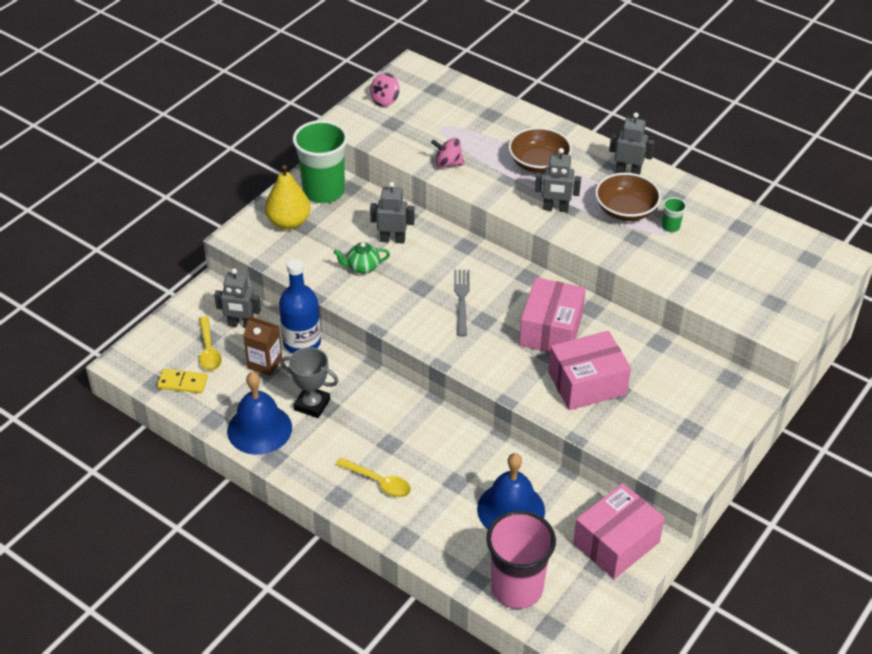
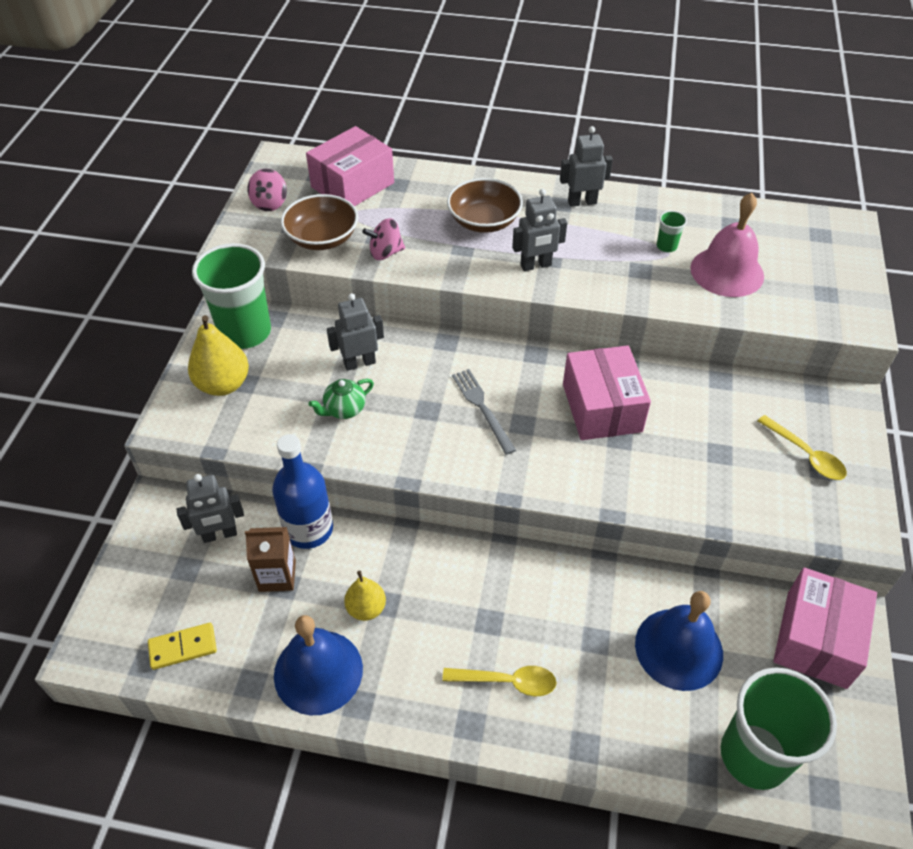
camera: 25 degrees left, 5 degrees up
(209, 350) = (195, 586): yellow spoon -> yellow spoon (805, 454)
(312, 404) = (366, 608): grey trophy -> yellow pear
(516, 588) = (754, 755): pink cup -> green cup
(587, 383) = (682, 457): pink box -> pink box (352, 185)
(625, 210) = (609, 243): brown bowl -> brown bowl (322, 238)
(705, 261) = (727, 272): none -> pink bell

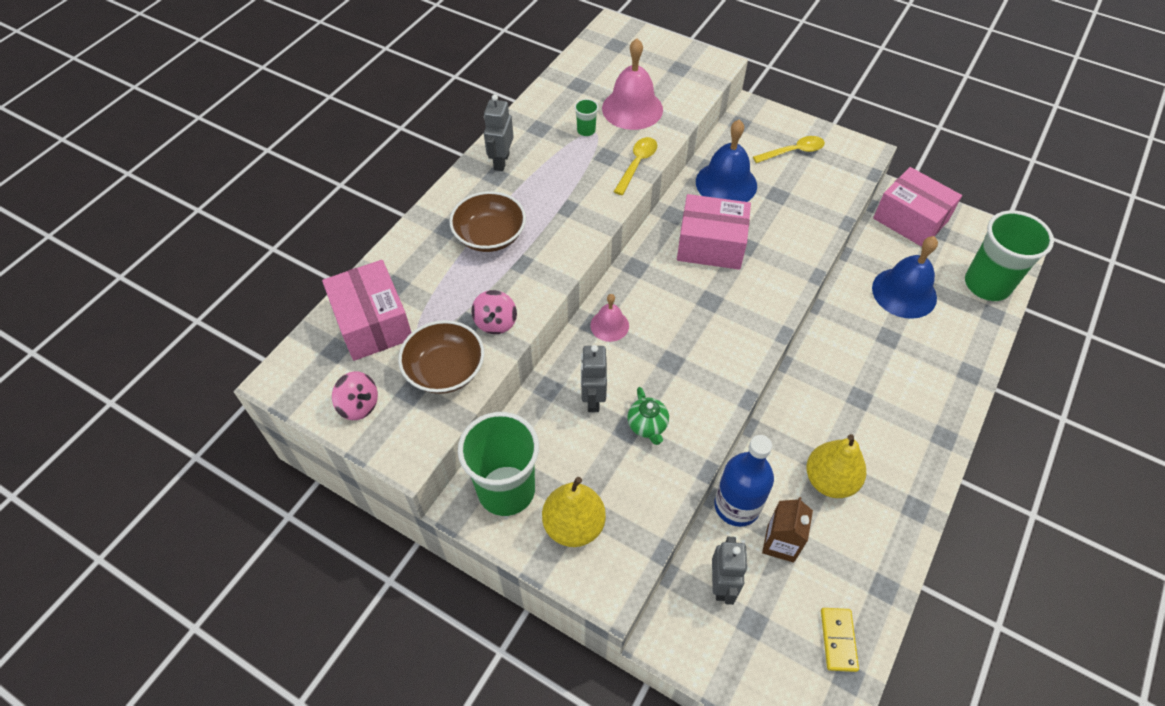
camera: 70 degrees left, 5 degrees up
(318, 671) = (882, 531): blue bell -> blue bell (726, 183)
(366, 608) = (829, 480): yellow pear -> yellow pear, size x1.60
(450, 353) = (609, 325): none -> pink bell
(482, 408) = (683, 322): grey fork -> none
(507, 681) = (913, 402): yellow spoon -> yellow spoon (637, 164)
(536, 265) = (569, 219): grey robot -> none

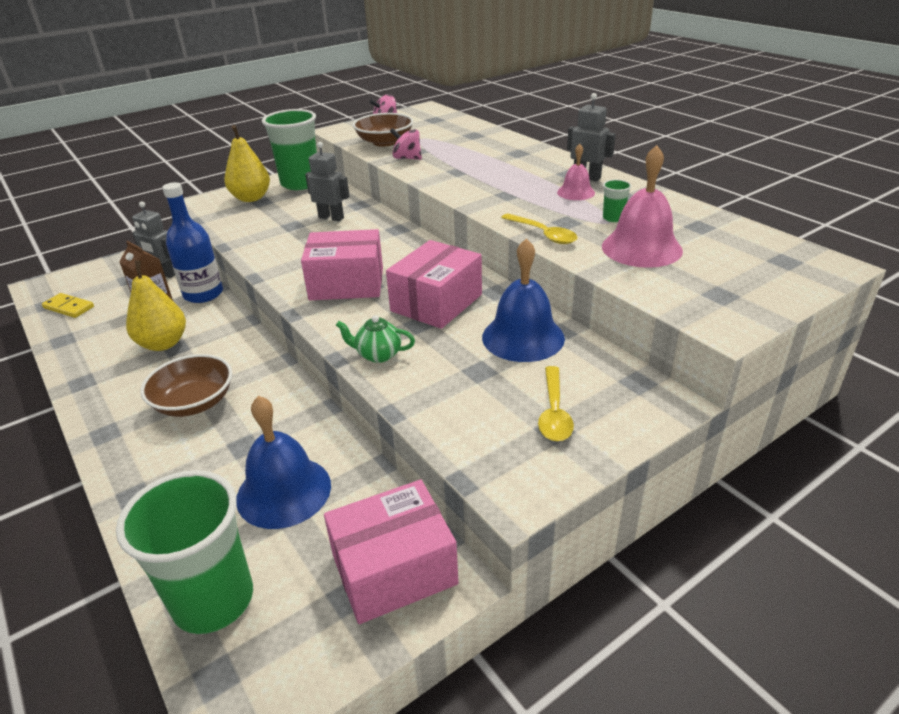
camera: 115 degrees right, 20 degrees down
(373, 323) = (445, 128): pink box -> pink box (347, 283)
(490, 236) = (496, 165): brown bowl -> brown bowl (194, 402)
(609, 325) = (390, 235): pink bell -> pink bell (576, 192)
(647, 426) = (285, 232): green teapot -> green teapot (378, 355)

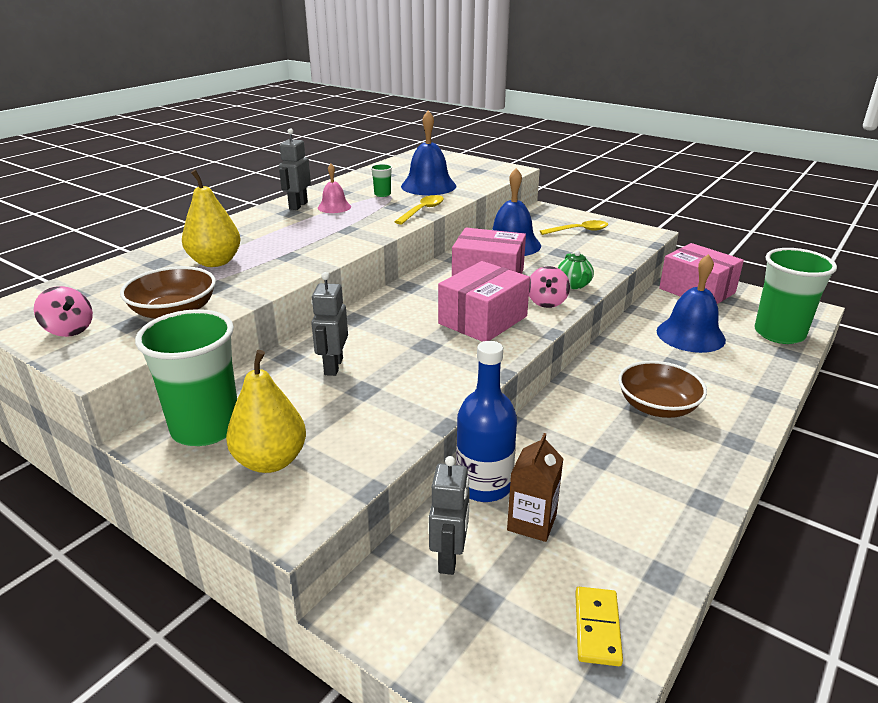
camera: 110 degrees left, 5 degrees down
(163, 343) = (599, 470): yellow pear -> yellow pear (215, 262)
(347, 283) = (483, 320): pink box -> pink box turned 60 degrees clockwise
(407, 158) = (243, 286): pink spinning top -> pink spinning top (547, 302)
(641, 248) = (428, 186): pink bell -> blue bell

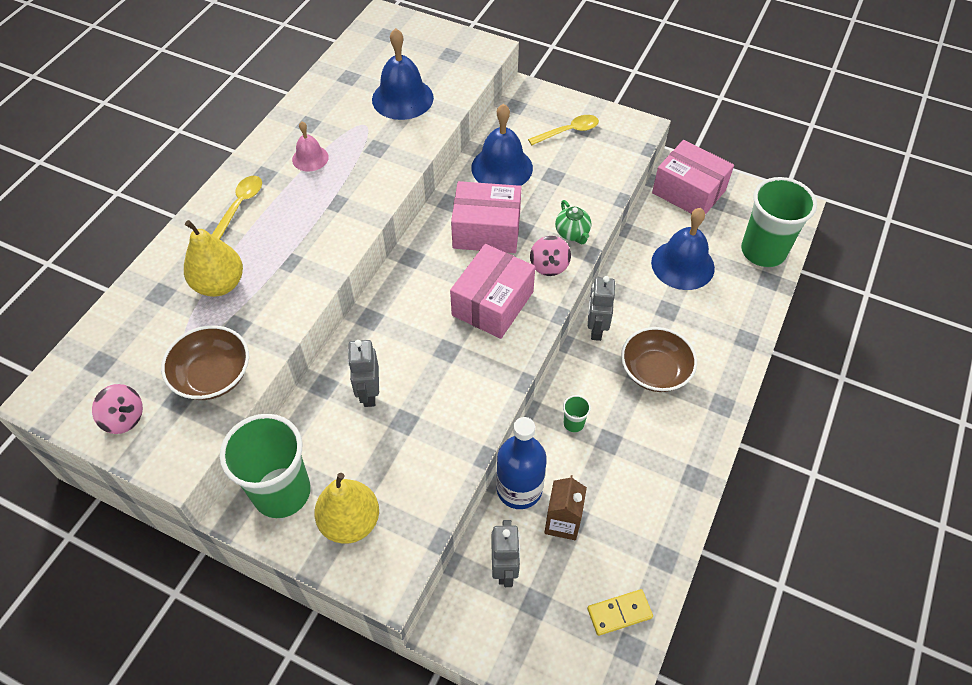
camera: 10 degrees left, 25 degrees up
(298, 206) = (269, 160): grey robot -> grey robot (596, 329)
(382, 194) = (356, 123): green cup -> green cup (573, 423)
(422, 211) = (407, 154): yellow spoon -> yellow spoon (240, 205)
(597, 628) = (619, 613): yellow domino -> yellow domino turned 75 degrees clockwise

